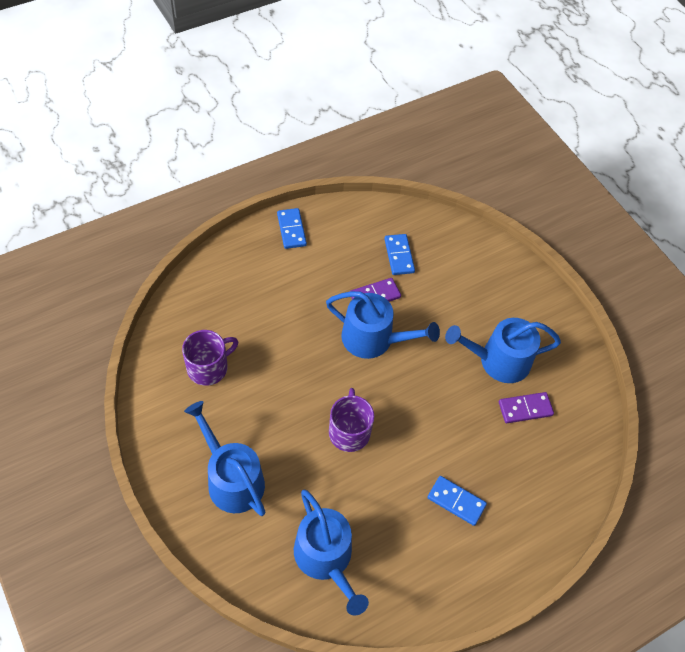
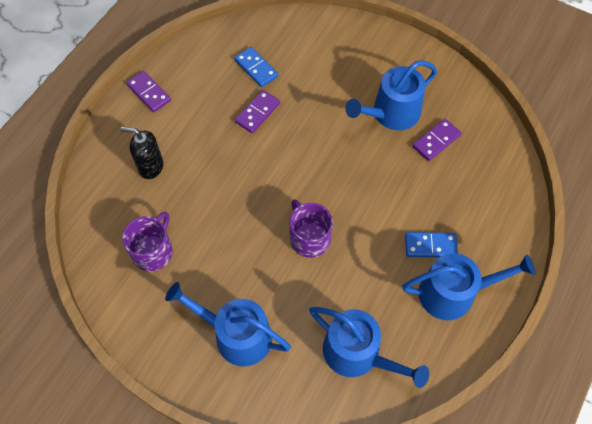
camera: 25 degrees left, 5 degrees up
(252, 294) = (150, 167): none -> black soap dispenser
(291, 230) = (149, 93): blue domino -> purple domino
(373, 339) = (279, 150): blue watering can -> blue watering can (453, 293)

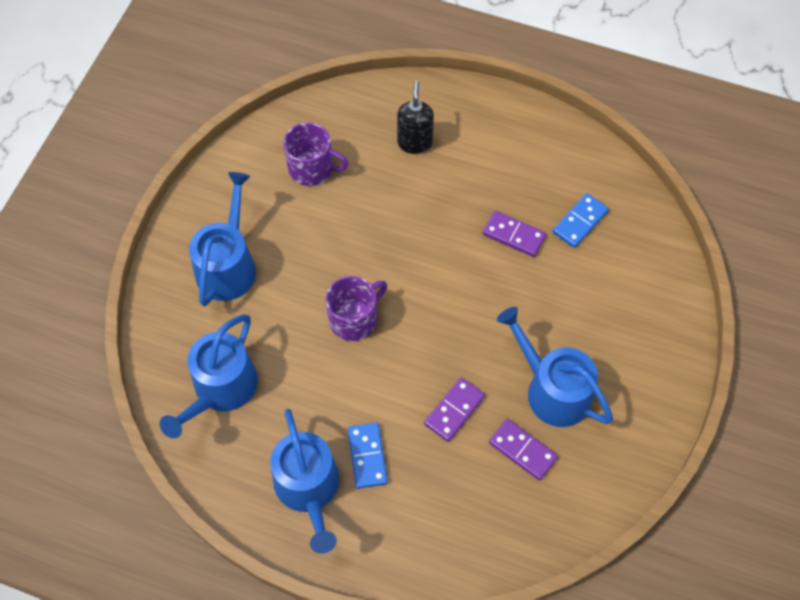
camera: 80 degrees right, 0 degrees up
(149, 93) = (513, 118): purple domino -> purple domino (454, 410)

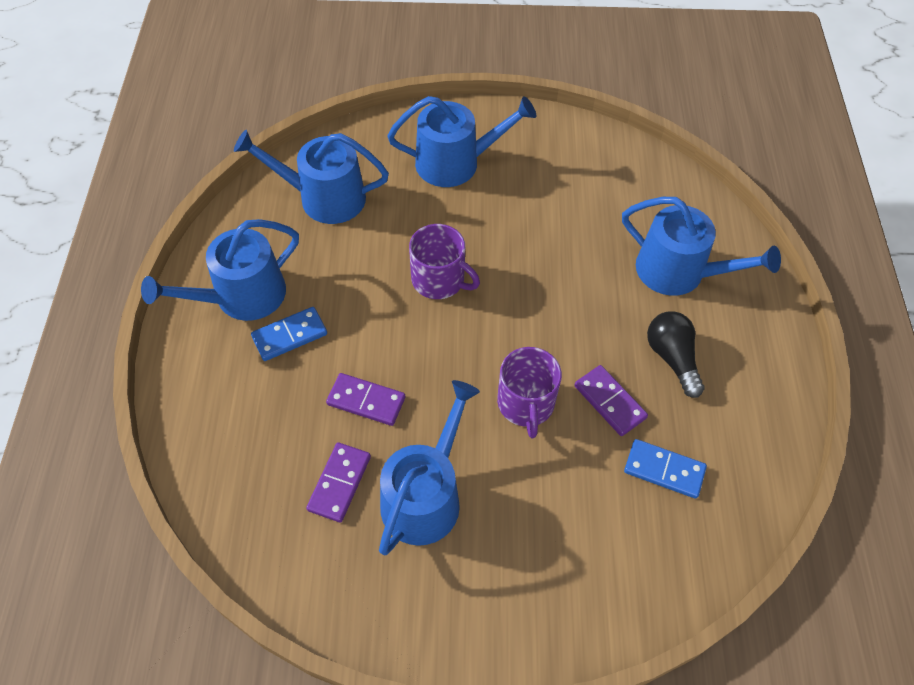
camera: 70 degrees right, 5 degrees down
(312, 168) = (597, 193): purple mug -> purple mug (526, 404)
(414, 143) = (678, 272): black soap dispenser -> blue watering can
(490, 179) = (672, 358): none -> black light bulb
(514, 235) = (609, 402): purple domino -> purple domino turned 45 degrees counterclockwise

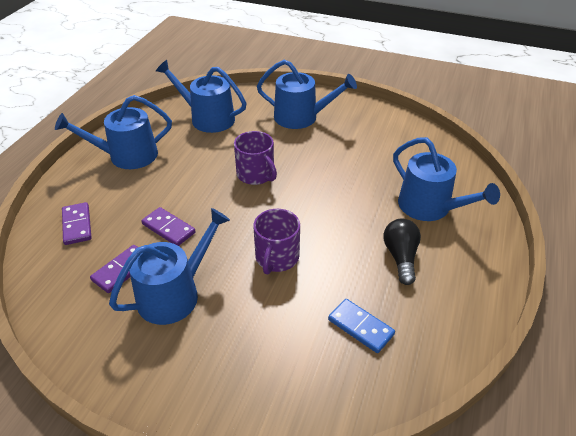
camera: 20 degrees right, 15 degrees down
(289, 335) = (142, 182): blue domino -> none
(609, 402) = (339, 272): purple domino -> purple domino (77, 225)

